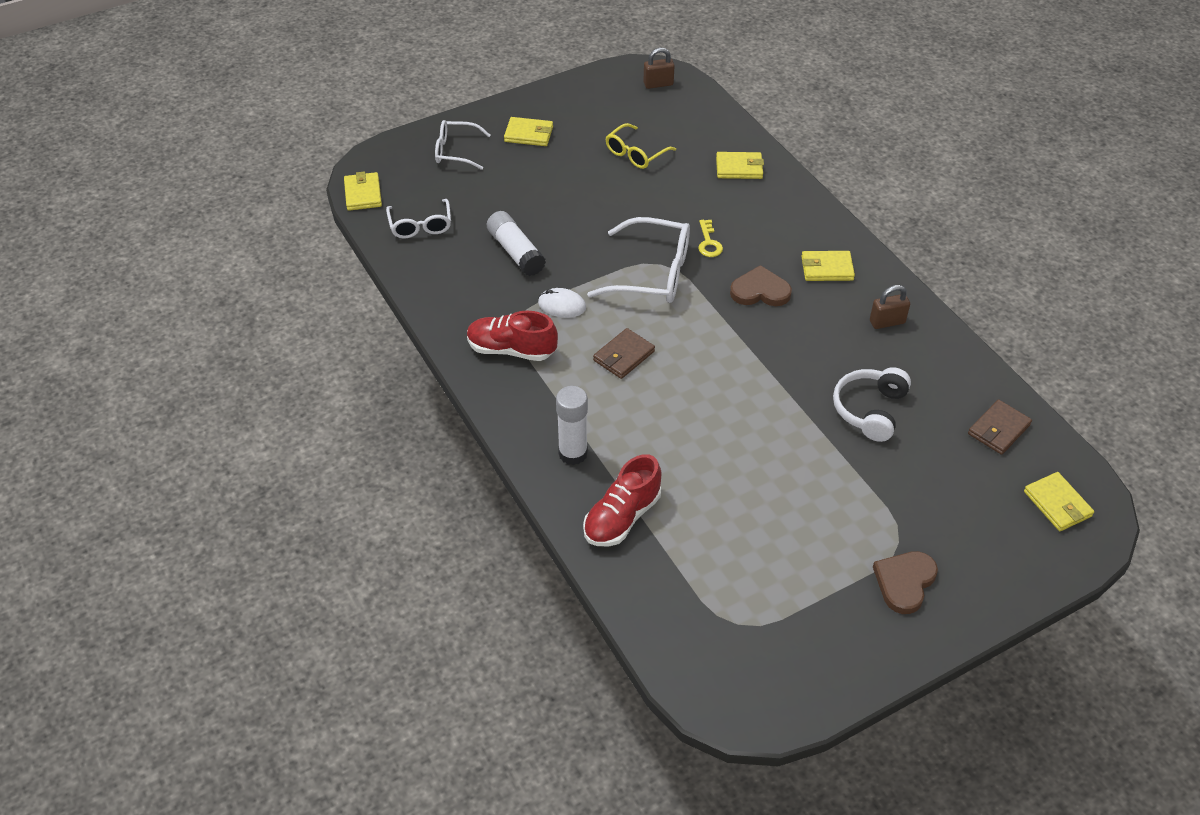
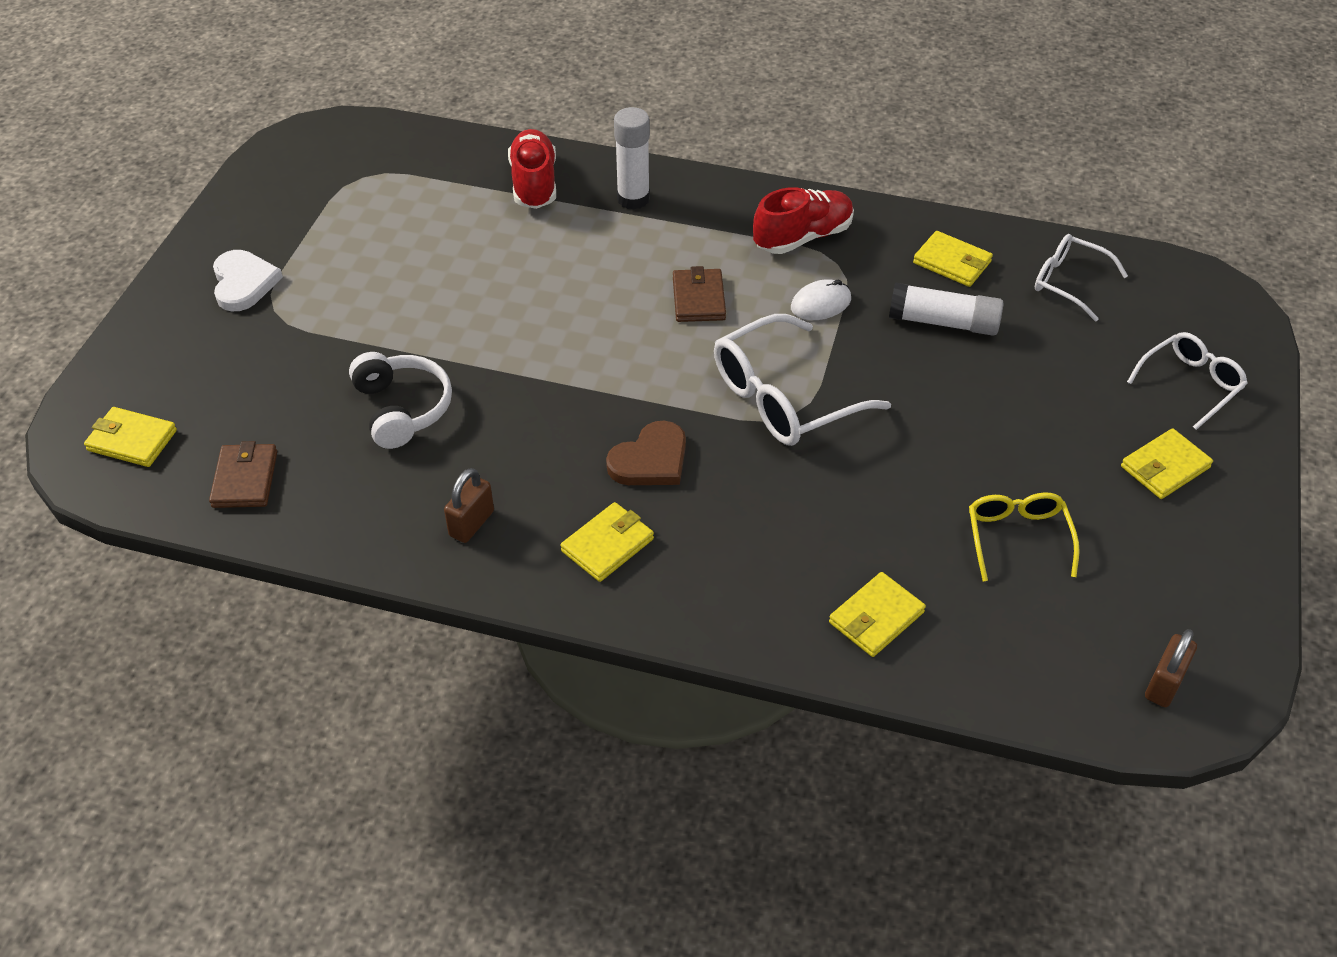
camera: 135 degrees right, 0 degrees up
(363, 194) = (1175, 273): yellow wallet -> yellow wallet (952, 262)
(709, 242) = (775, 478): yellow key -> none
(904, 582) = (243, 283): brown heart -> white heart

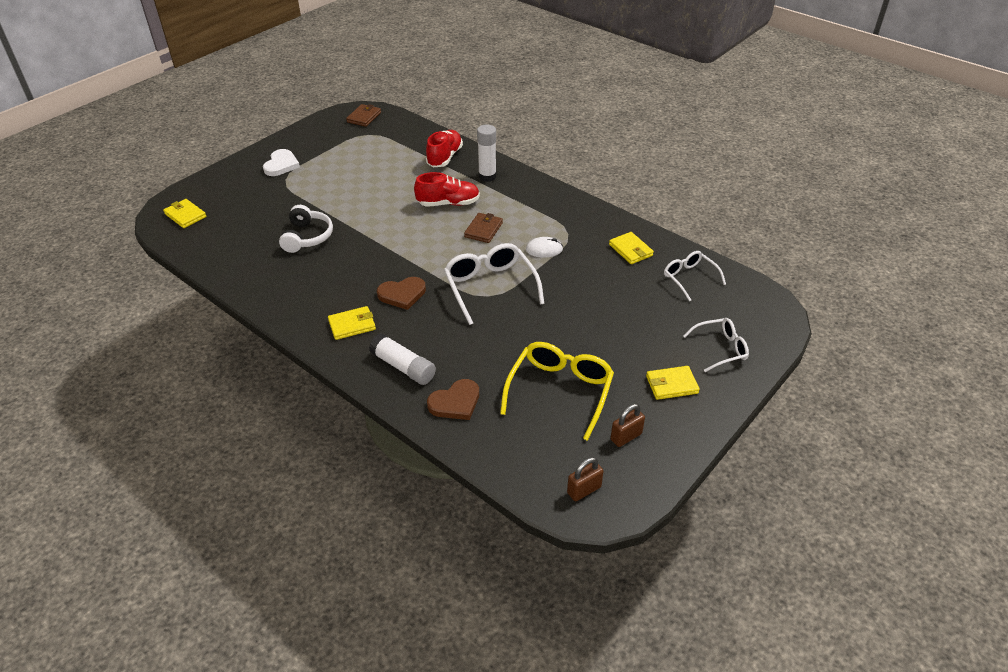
camera: 25 degrees right, 5 degrees down
(245, 479) = (218, 245): brown wallet -> brown wallet (364, 117)
(471, 523) = (298, 295): brown padlock -> brown padlock (626, 437)
(783, 398) = (490, 287): white glasses -> white glasses turned 75 degrees clockwise
(802, 237) = (559, 216): red shoe -> red shoe (448, 203)
(876, 617) = (455, 402): yellow wallet -> brown heart
(943, 322) = (602, 277): white glue stick -> white glue stick (403, 367)
(1017, 537) = (560, 391): yellow glasses -> yellow glasses, size x1.64

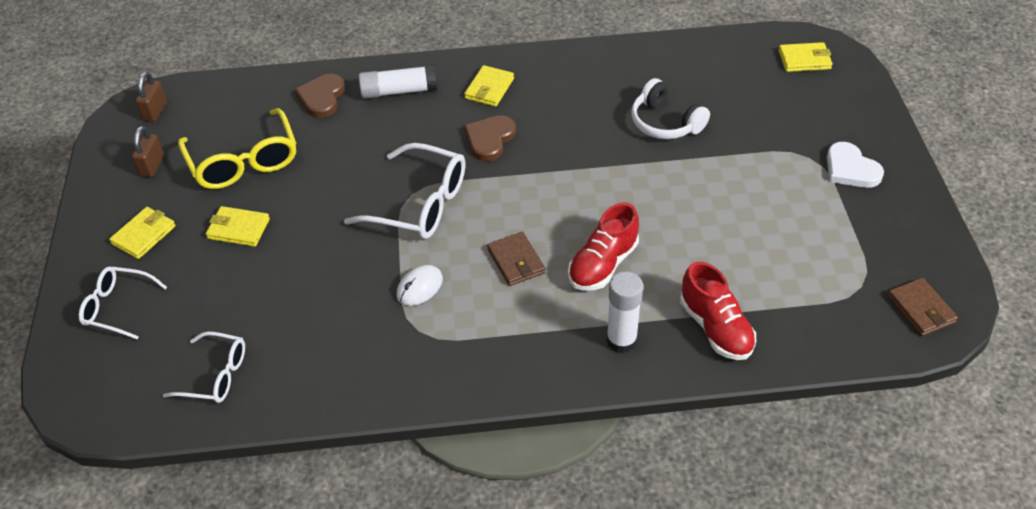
camera: 135 degrees right, 5 degrees up
(630, 250) = (321, 363): yellow wallet -> yellow wallet (238, 229)
(720, 348) = (117, 307): white glasses -> white glasses turned 75 degrees clockwise

